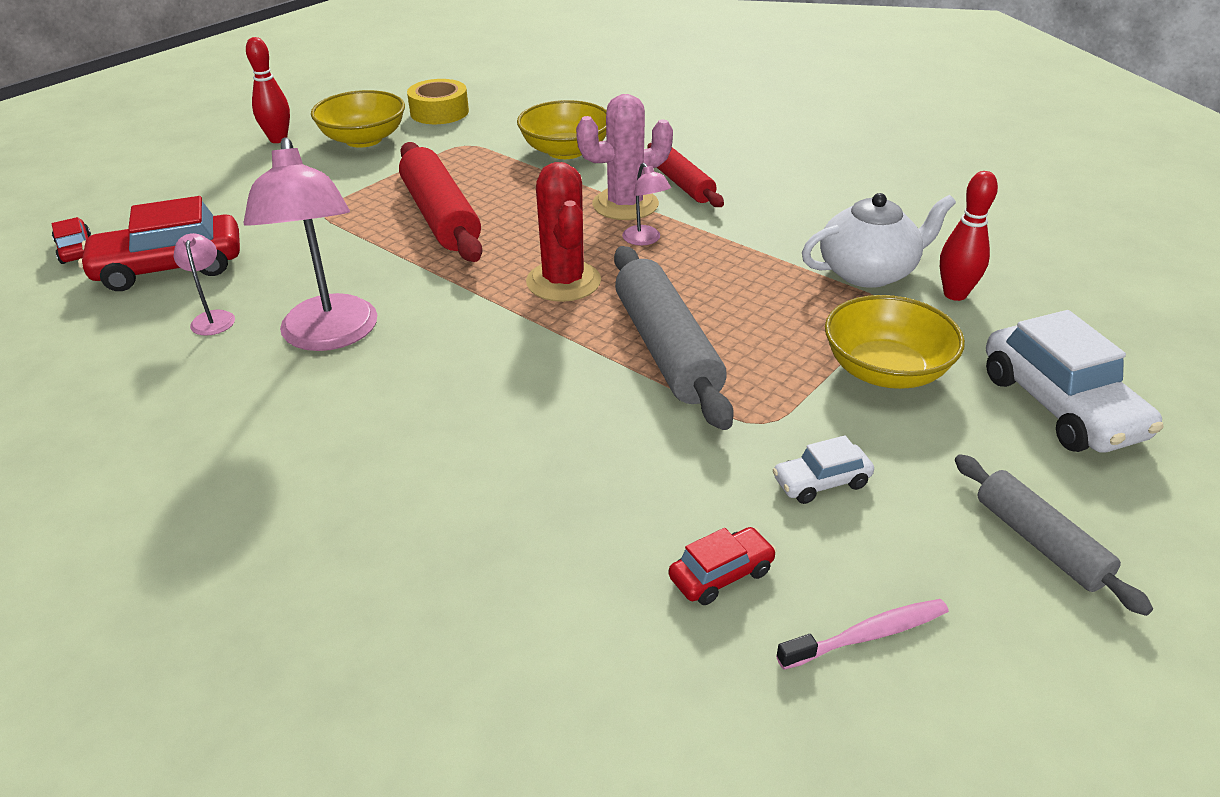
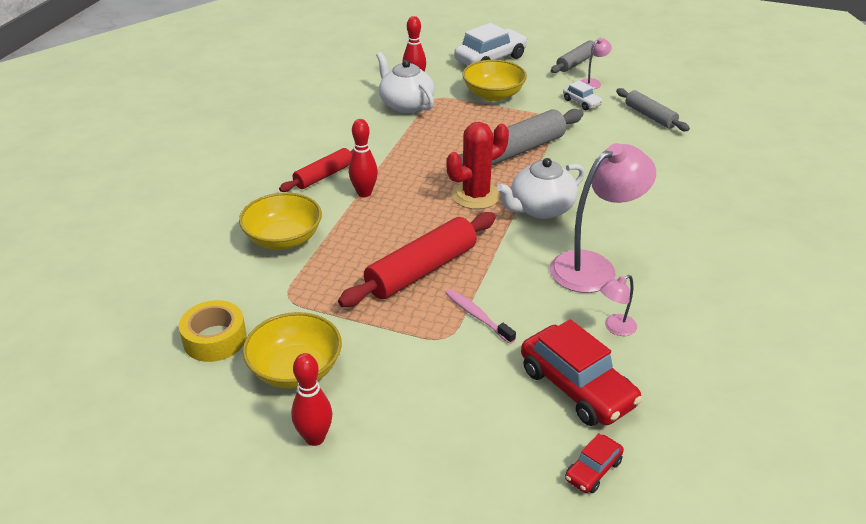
camera: 110 degrees left, 0 degrees up
(491, 328) = (540, 208): none -> white teapot
(625, 205) = (364, 193): pink cactus -> red bowling pin
(645, 240) = (408, 177): pink lamp -> pink lamp (593, 82)
(721, 574) = (650, 116): red car -> grey rolling pin
(868, 635) = (649, 88): pink toothbrush -> pink toothbrush (477, 316)

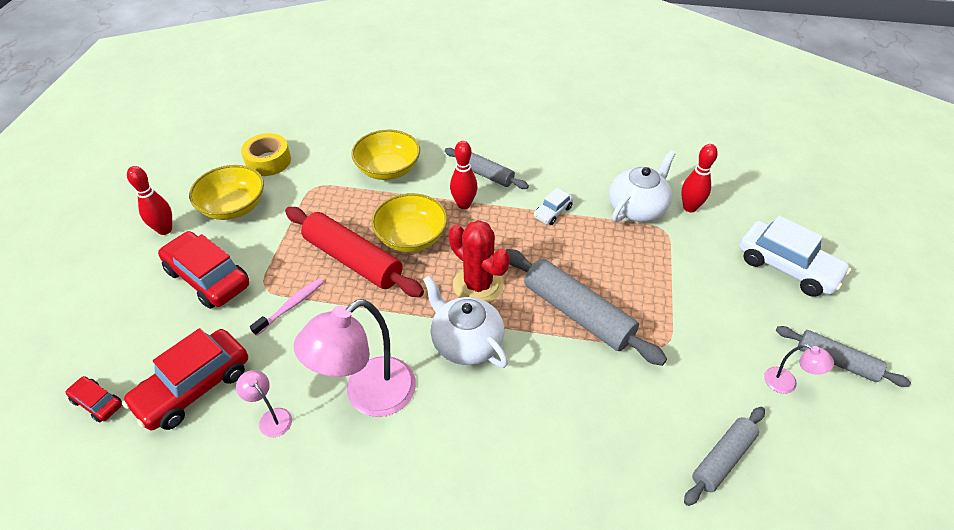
camera: 80 degrees right, 10 degrees up
(324, 176) = (485, 174): red rolling pin -> grey rolling pin
(418, 386) = (208, 278): none -> red car
(493, 95) = (696, 279): yellow bowl -> yellow bowl (411, 237)
(581, 102) = (722, 372): white car -> white car (553, 212)
(593, 267) = (368, 396): pink lamp -> pink lamp turned 90 degrees clockwise

